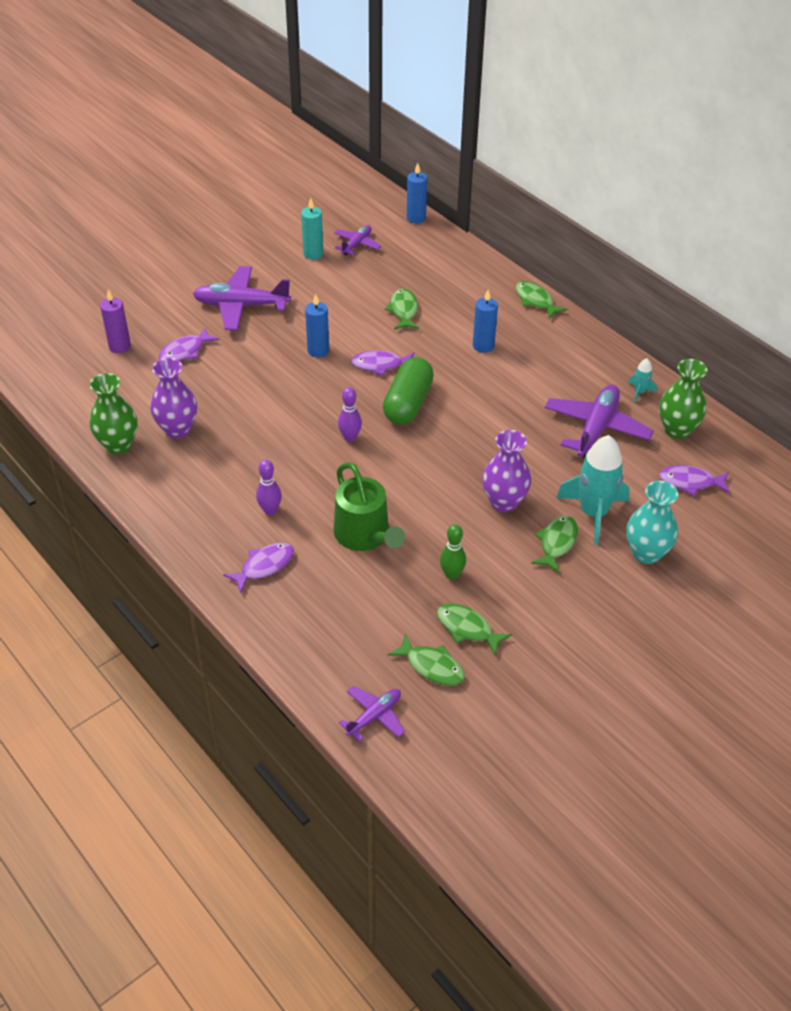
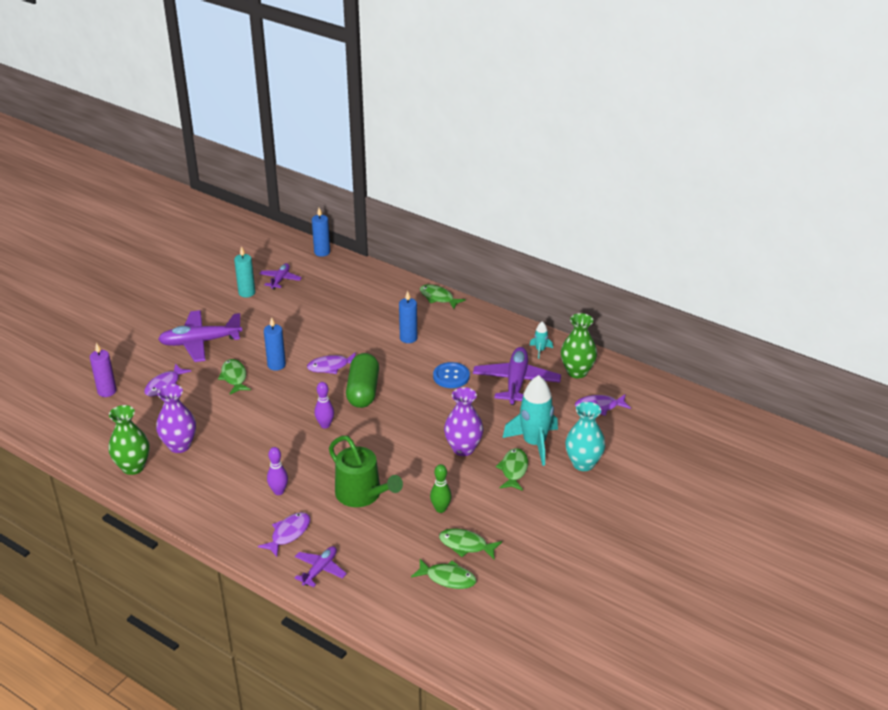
camera: 15 degrees left, 10 degrees down
(374, 716) = (415, 624): purple plane -> purple plane (320, 570)
(403, 310) = (335, 323): green fish -> green fish (234, 377)
(519, 405) = (451, 376): none -> blue button

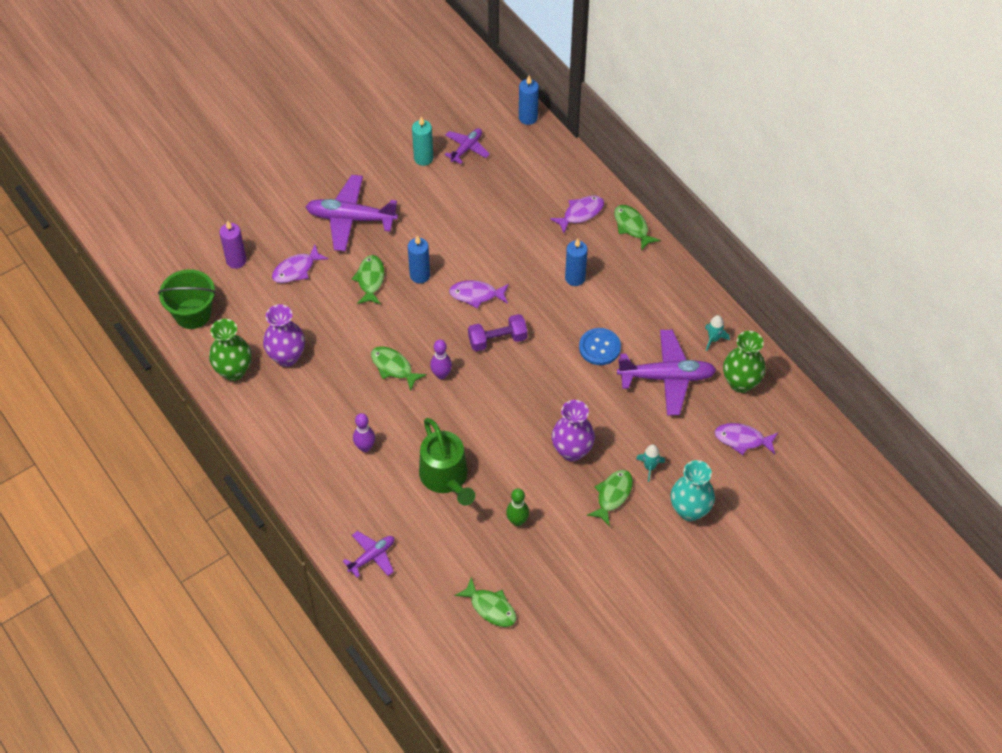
camera: 20 degrees right, 20 degrees up
(79, 436) = (192, 314): none -> green bucket
(288, 534) = (357, 503): purple fish -> purple fish (581, 213)
(363, 391) = (497, 340): green capsule -> purple dumbbell
(466, 545) = (524, 574): green fish -> green fish (393, 367)
(516, 382) = (667, 377): purple plane -> purple plane turned 60 degrees clockwise
(534, 443) = (649, 467): turquoise rocket -> turquoise rocket, size x0.45

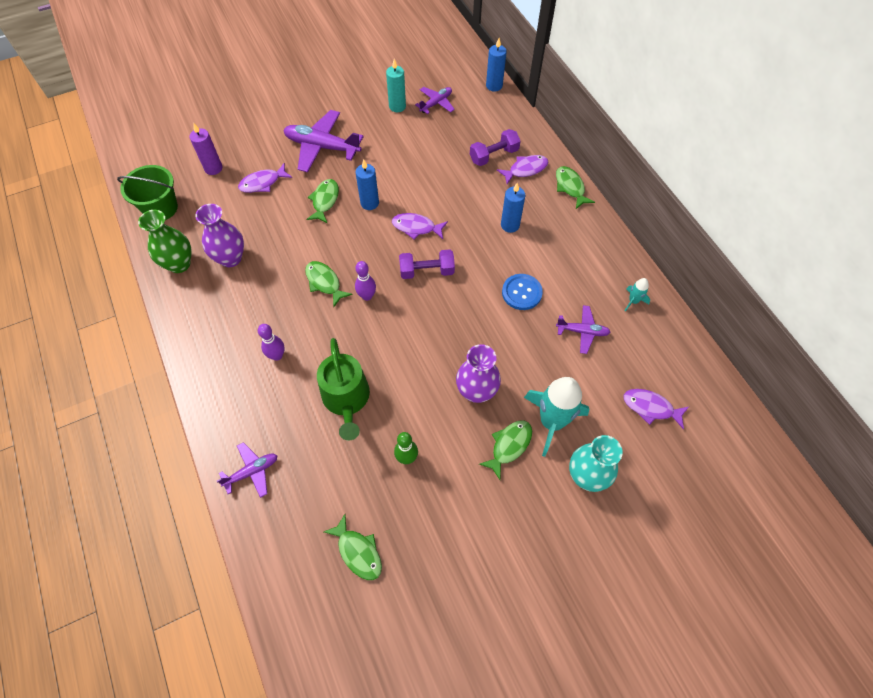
camera: 10 degrees right, 5 degrees up
(543, 202) = (494, 155): none -> purple dumbbell
(649, 467) = (551, 421): turquoise rocket -> turquoise rocket, size x2.21
(667, 377) = (582, 331): purple plane -> purple plane, size x0.55
(740, 383) = (655, 348): green vase -> none

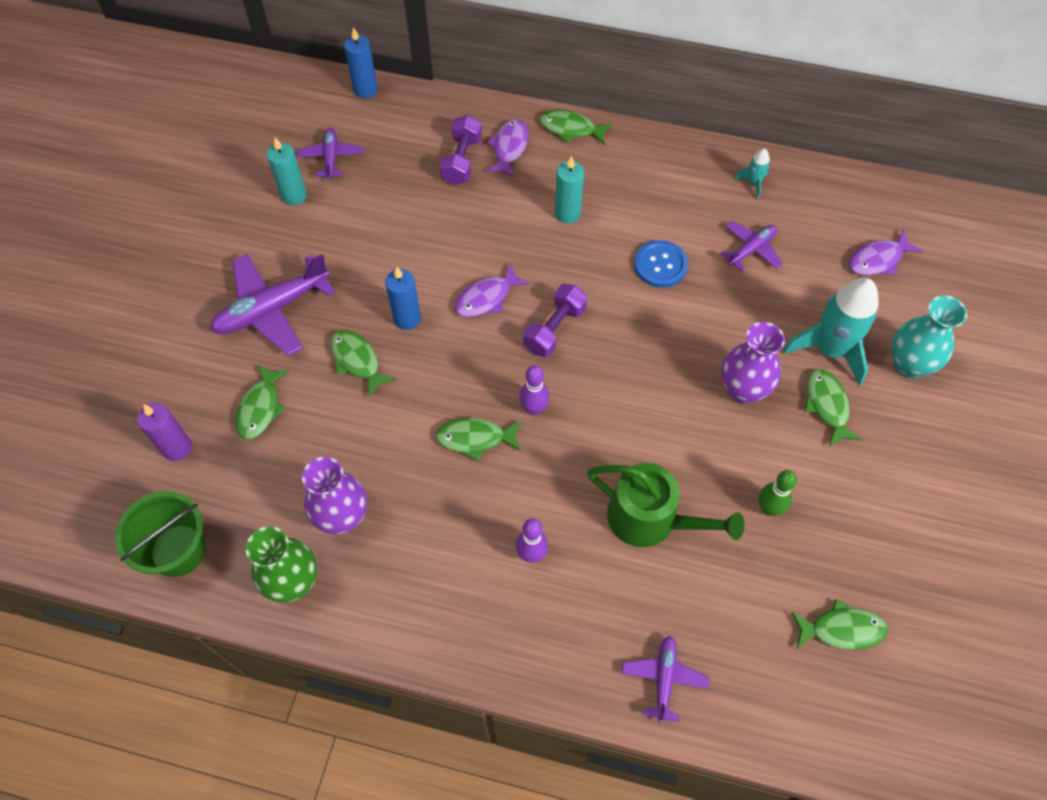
camera: 50 degrees left, 0 degrees up
(262, 183) = (260, 408): purple fish -> green fish
(510, 225) = (567, 213): blue candle -> turquoise candle

